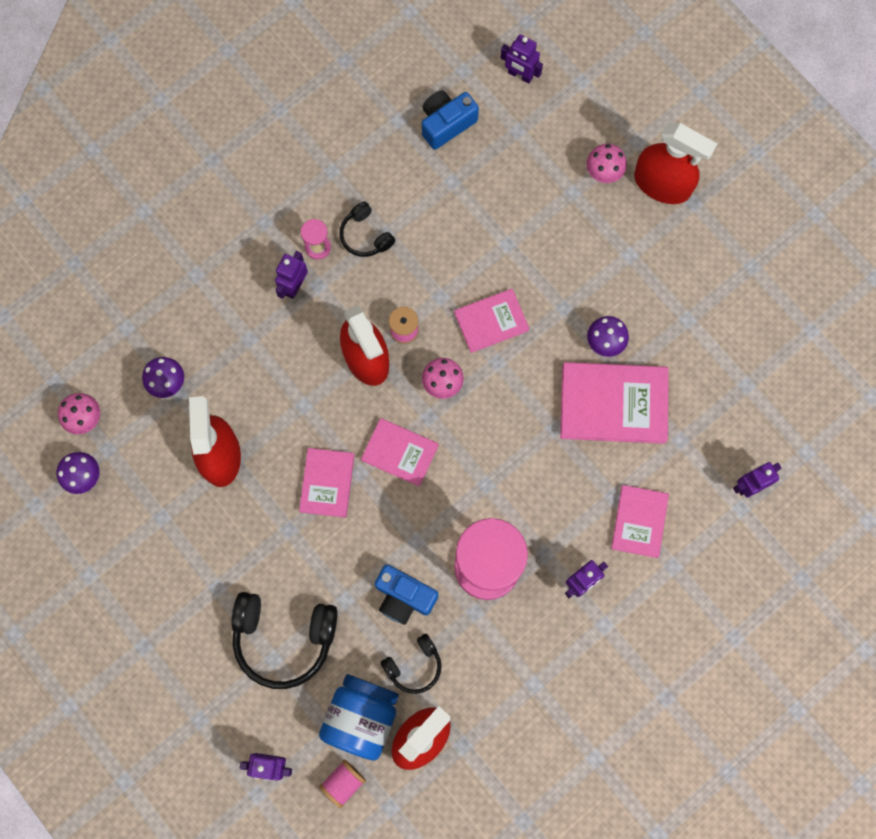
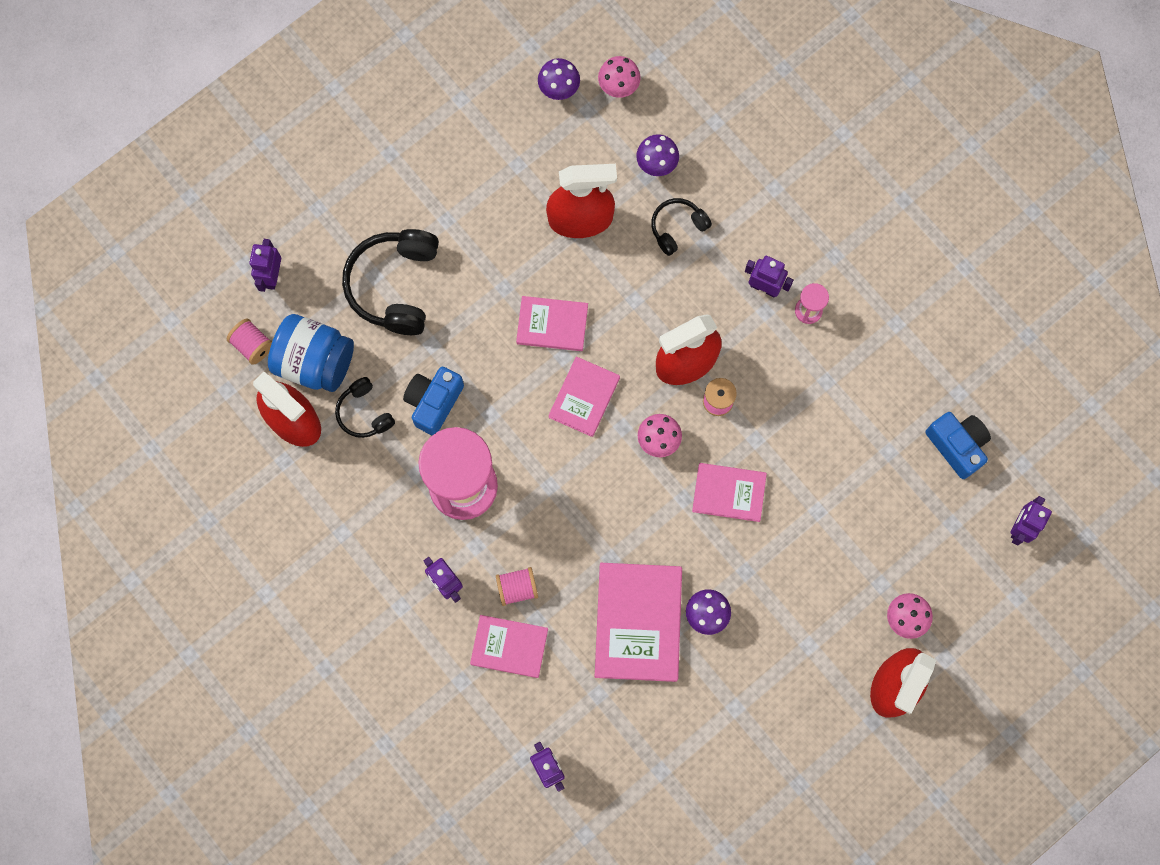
camera: 90 degrees right, 0 degrees up
(365, 235) = (823, 360): black headphones -> black headphones (677, 228)
(491, 321) = (729, 493): pink book -> pink book turned 60 degrees counterclockwise
(584, 514) = (517, 588): none -> pink spool

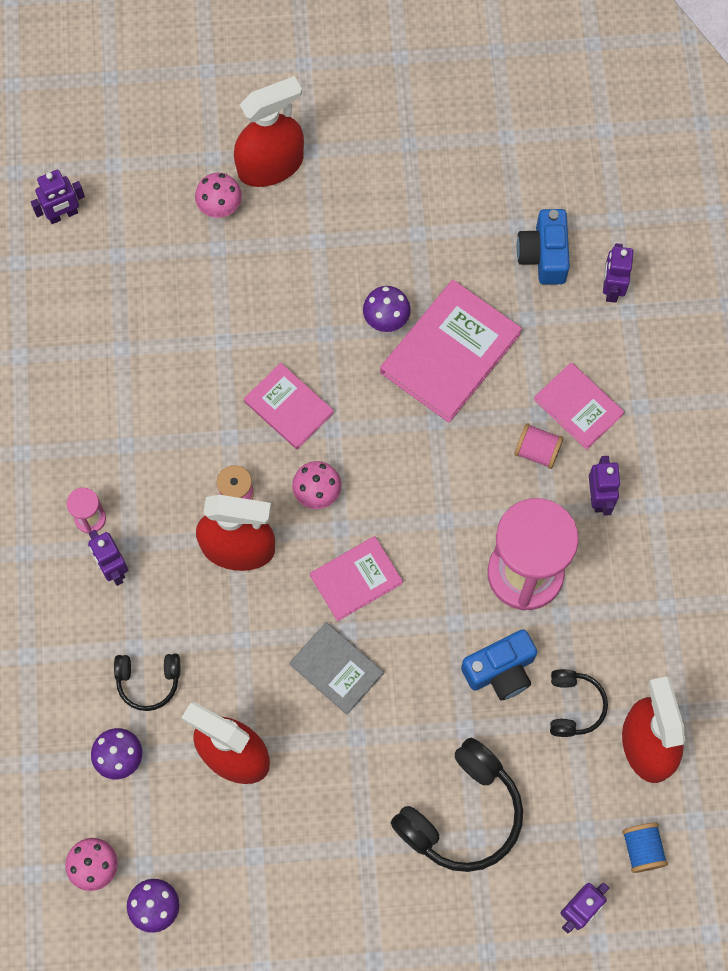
camera: 145 degrees left, 5 degrees down
(252, 345) = (642, 849): pink spool -> blue spool
(315, 362) = (590, 789): blue jar -> none
(552, 324) = (336, 669): pink book -> grey book
(957, 445) = (59, 314): blue camera -> blue camera (544, 255)

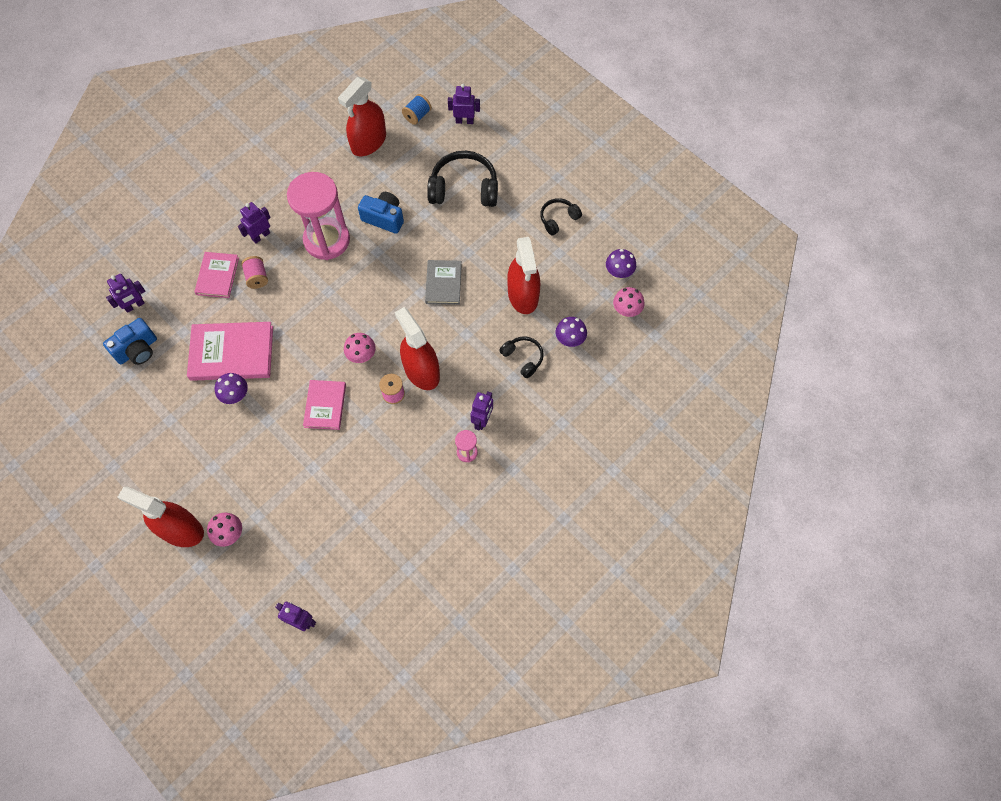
camera: 130 degrees left, 5 degrees down
(356, 579) = (392, 307): pink book -> none
(573, 706) = (375, 180): black headphones -> black headphones (558, 219)

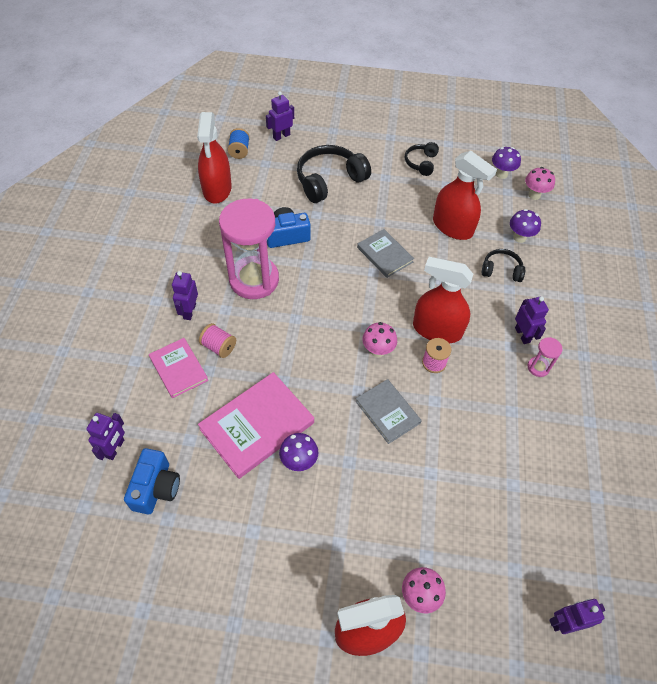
camera: 40 degrees left, 10 degrees down
(325, 406) = (387, 412): pink book -> grey book

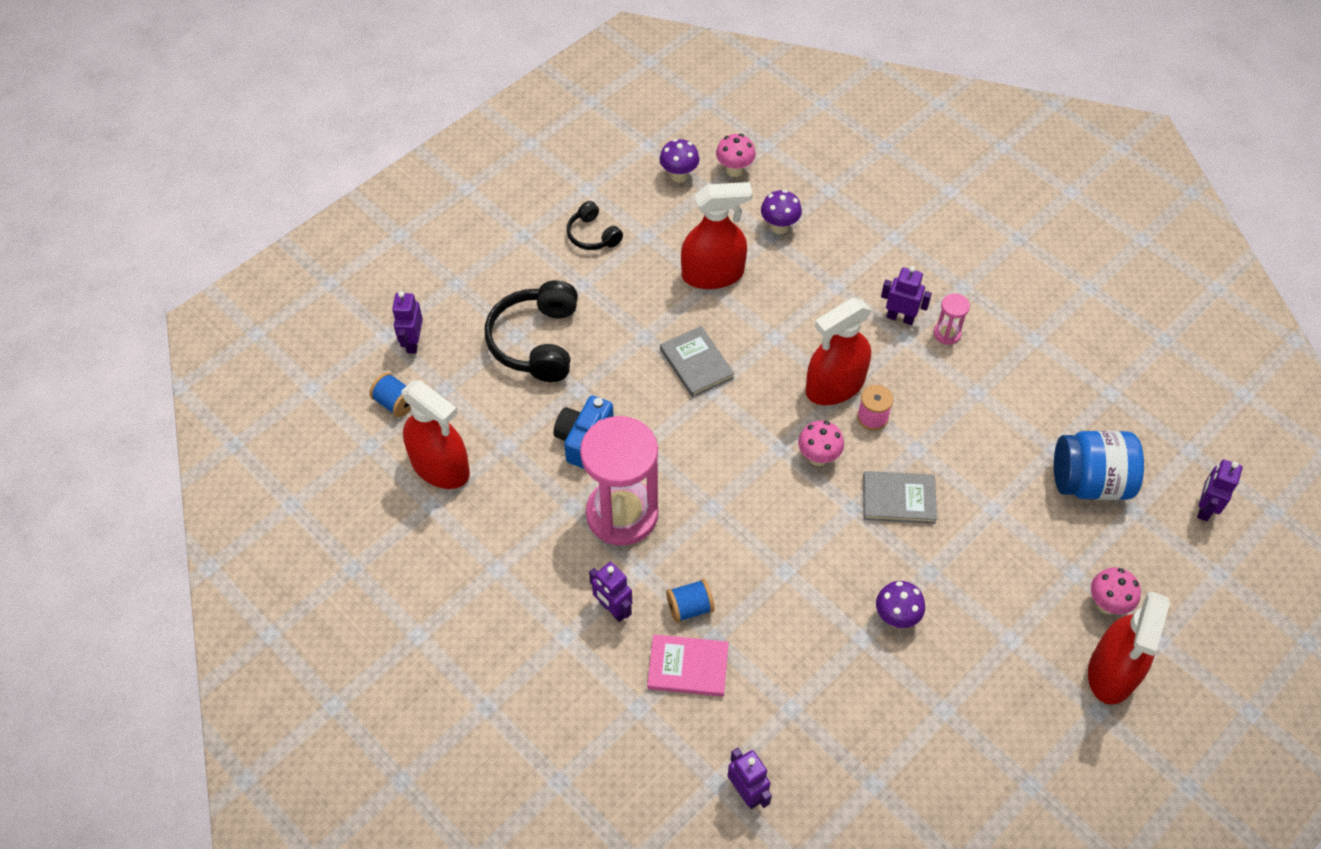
camera: 50 degrees left, 0 degrees up
(156, 488) = (828, 776): blue camera -> none
(219, 347) = (690, 608): pink spool -> blue spool
(257, 426) = (824, 631): pink book -> none
(384, 255) = (696, 363): grey book -> grey book turned 60 degrees clockwise
(501, 270) = (807, 275): black headphones -> none
(509, 524) = (1089, 482): none -> blue jar

